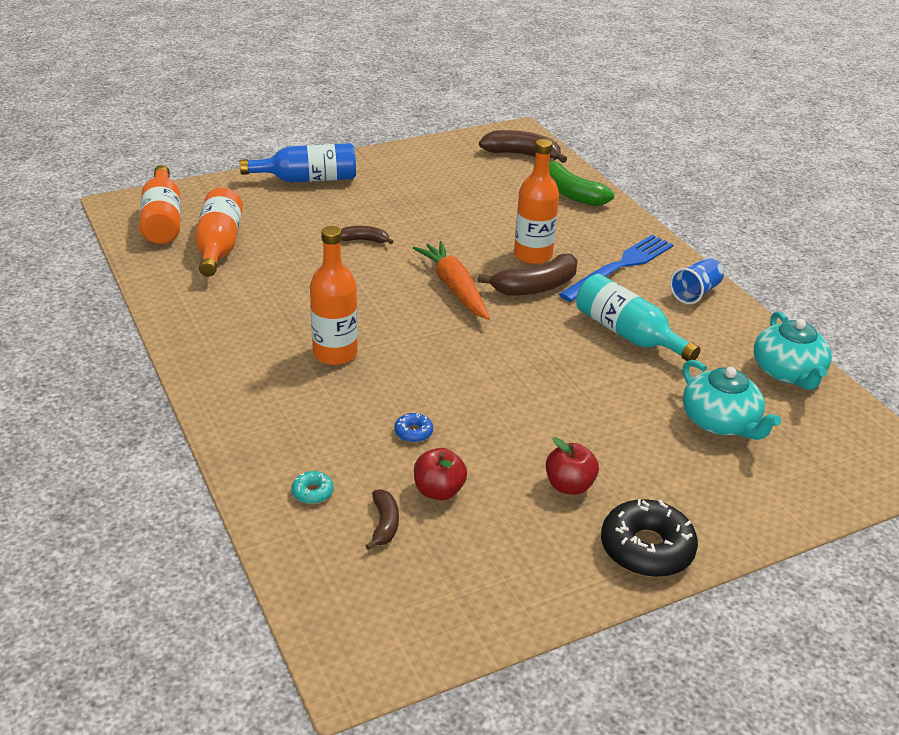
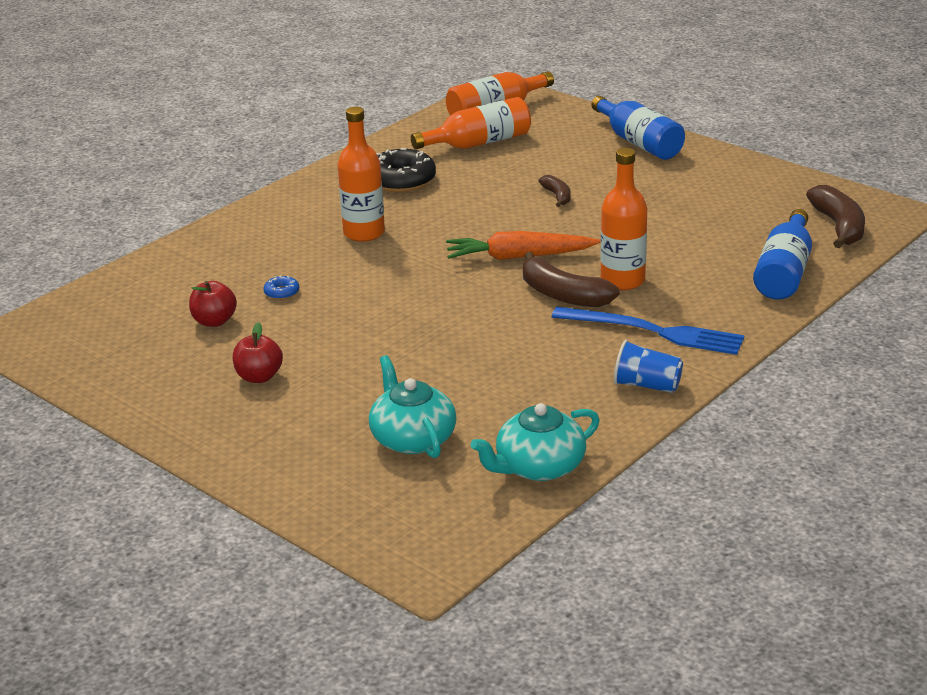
camera: 70 degrees right, 5 degrees down
(312, 492) = (181, 273): turquoise donut -> none
(384, 524) = (161, 309): brown banana -> none
(454, 288) = (519, 256): orange carrot -> orange carrot turned 135 degrees counterclockwise
(570, 193) = (784, 272): green banana -> blue bottle
(627, 334) = (524, 360): turquoise bottle -> none
(646, 548) = (199, 429): black donut -> black donut (401, 180)
(720, 422) = (412, 438): turquoise teapot -> turquoise teapot turned 120 degrees clockwise

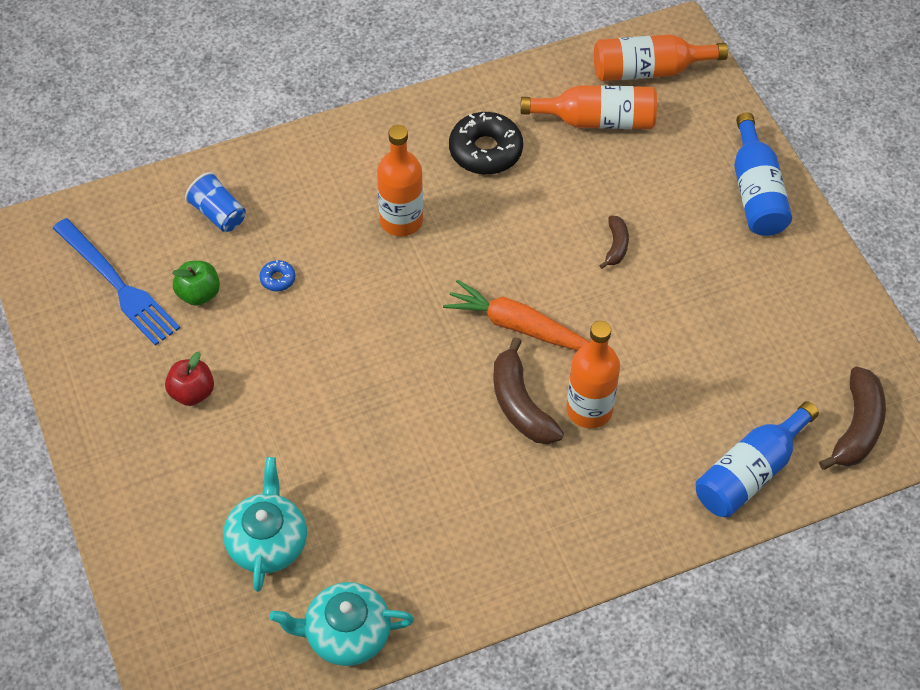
camera: 25 degrees right, 25 degrees up
(214, 321) = (199, 294): red apple -> green apple
(647, 385) = (508, 573): blue cup -> blue cup (218, 214)
(654, 331) = (566, 500): blue fork -> blue fork (117, 285)

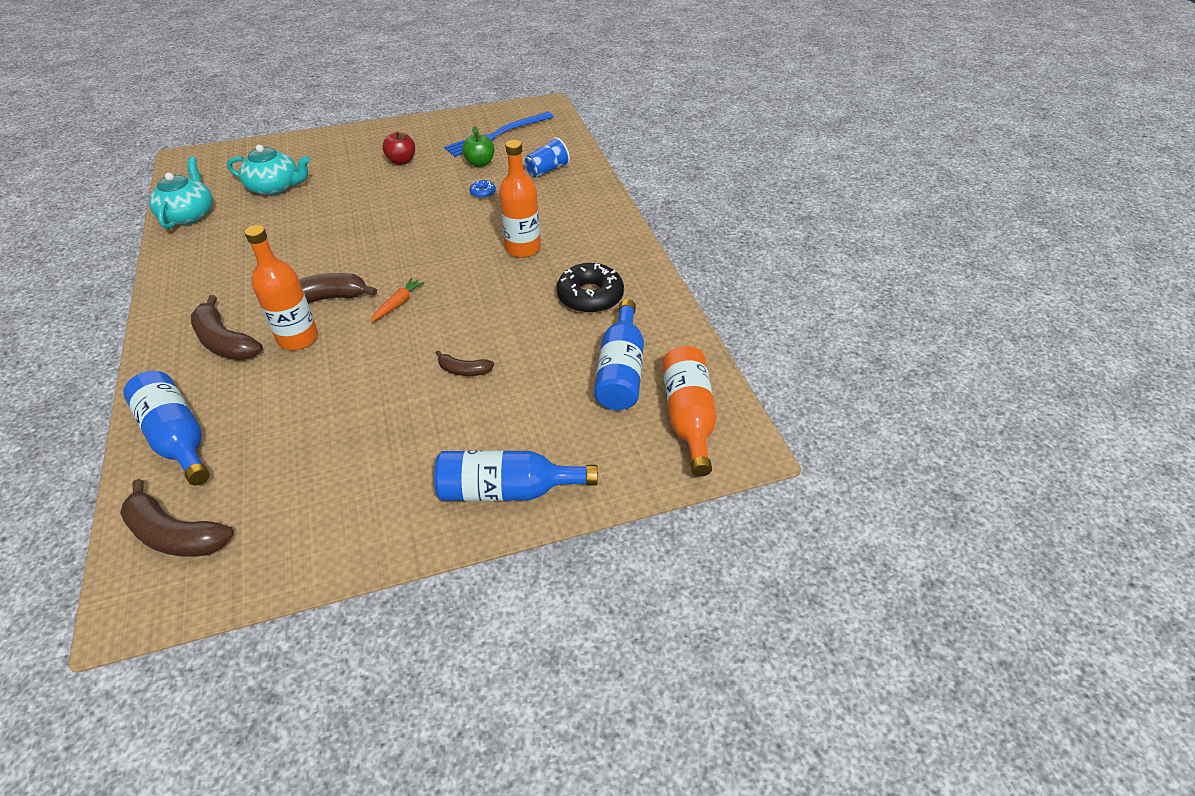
camera: 95 degrees right, 10 degrees down
(518, 326) = (398, 304): orange carrot -> orange carrot, size x0.53
(597, 120) = (620, 371): orange bottle -> blue bottle
(605, 482) = (225, 342): none -> brown banana

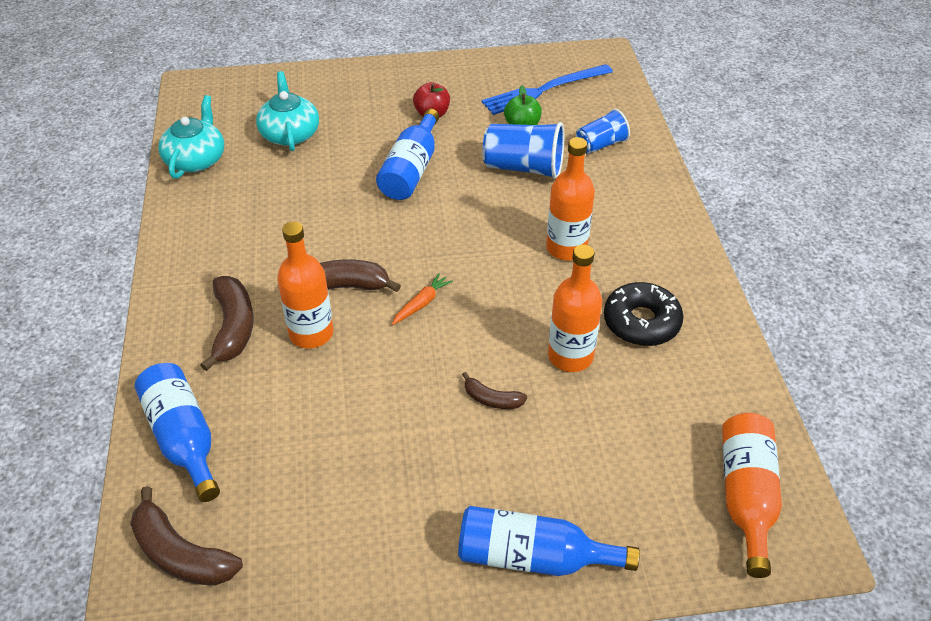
camera: 10 degrees right, 0 degrees up
(225, 342) = (233, 327): brown banana -> brown banana turned 150 degrees counterclockwise
(275, 187) = (290, 134): turquoise teapot -> turquoise teapot turned 120 degrees counterclockwise
(483, 193) = (523, 168): blue donut -> blue cup
(531, 329) = (570, 356): none -> orange bottle
(620, 371) = (670, 425): blue bottle -> blue bottle (411, 170)

